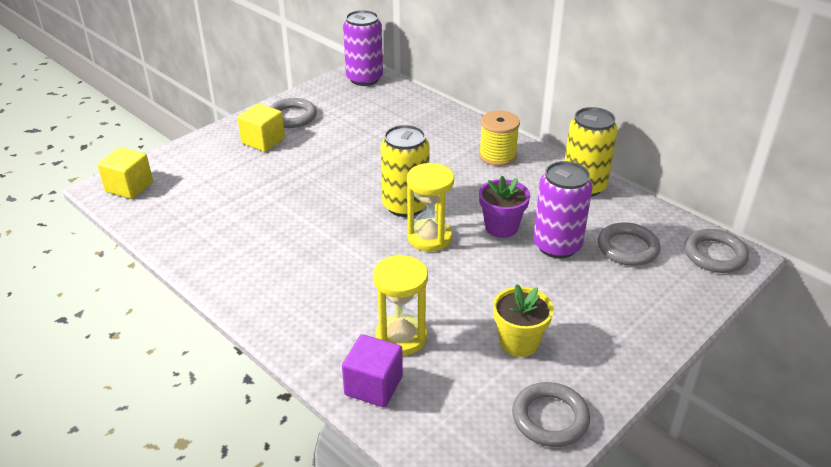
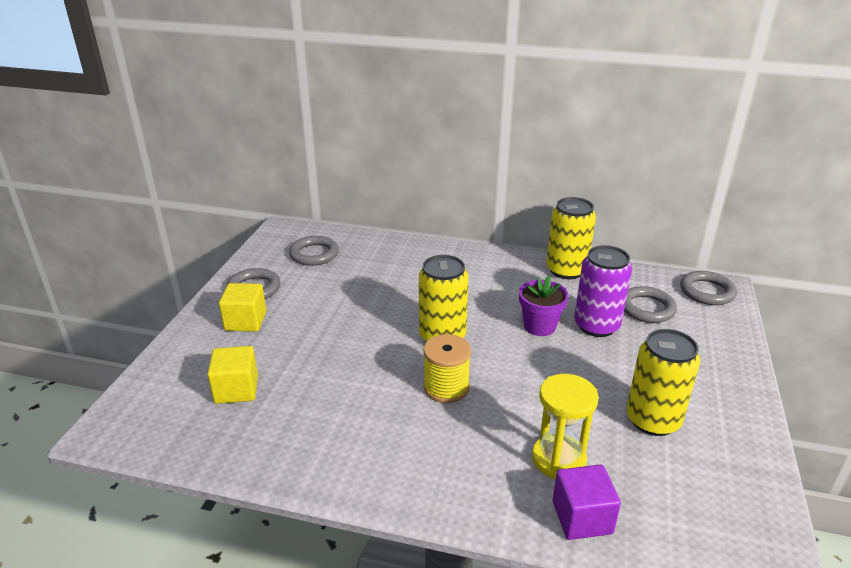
camera: 30 degrees left, 5 degrees down
(129, 187) = (134, 420): yellow cube -> yellow cube (236, 389)
(364, 79) = (292, 234): purple can -> none
(429, 237) = (491, 357): yellow hourglass -> none
(497, 156) = (475, 267): yellow spool -> yellow spool (446, 387)
(519, 342) = (653, 420): yellow flower pot -> yellow can
(550, 418) = (741, 475): grey ring -> grey ring (314, 254)

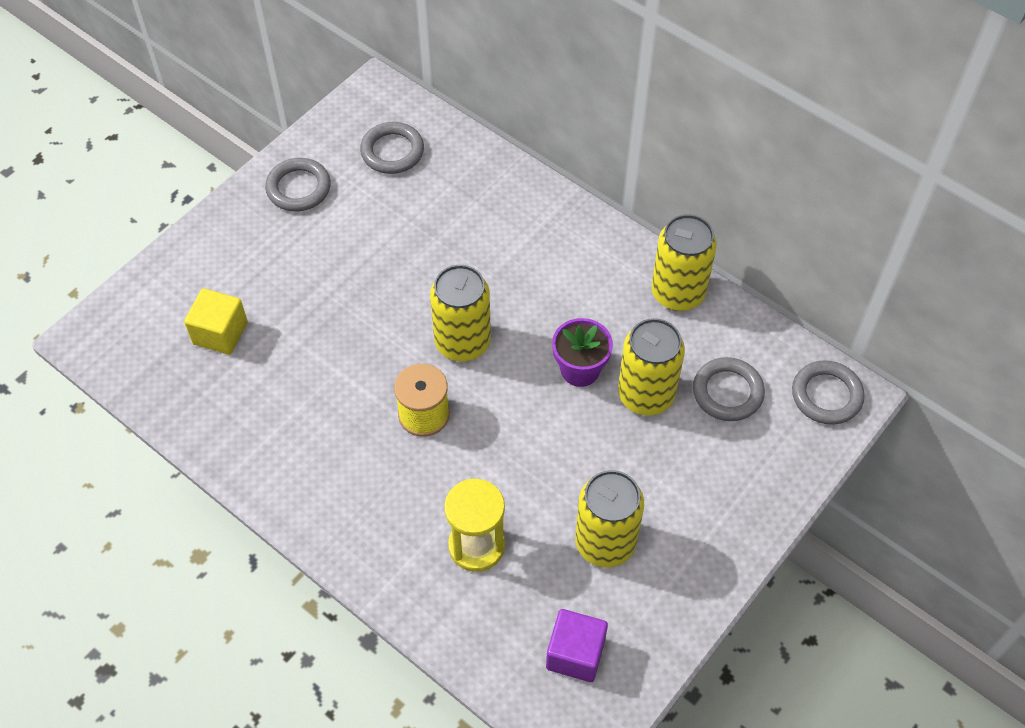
camera: 25 degrees right, 25 degrees up
(245, 321) = (268, 238): yellow cube -> none
(582, 517) = (453, 614): purple cube -> purple cube (575, 654)
(596, 326) = (646, 395): purple can -> yellow can

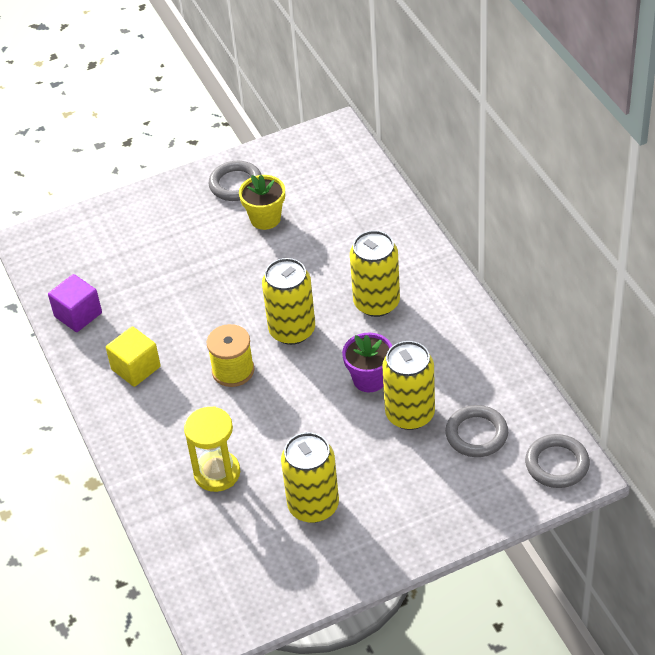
camera: 30 degrees right, 10 degrees down
(220, 333) = (121, 267): yellow cube -> yellow cube (136, 368)
(356, 218) = (265, 218): none -> yellow flower pot
(392, 151) = (321, 178): grey ring -> none
(575, 654) = (244, 572): purple cube -> purple cube (78, 315)
(678, 293) = (482, 349): yellow can -> yellow can (376, 303)

